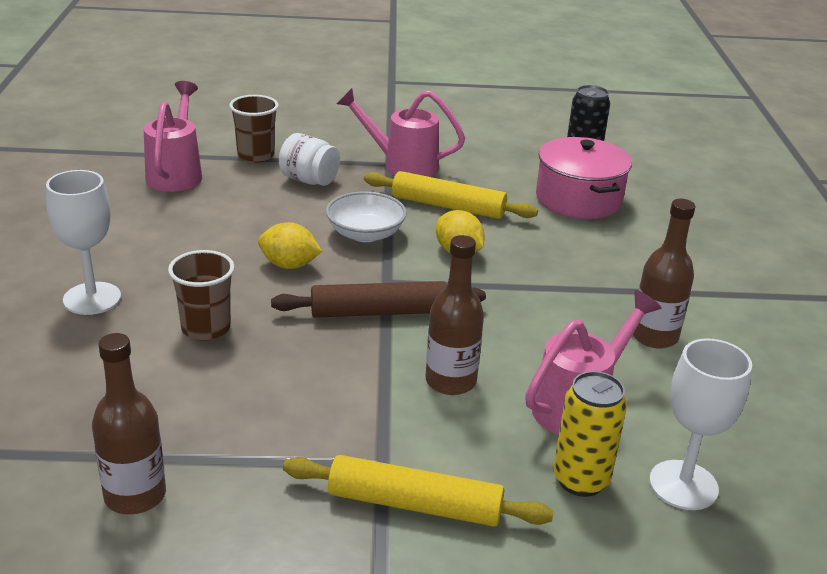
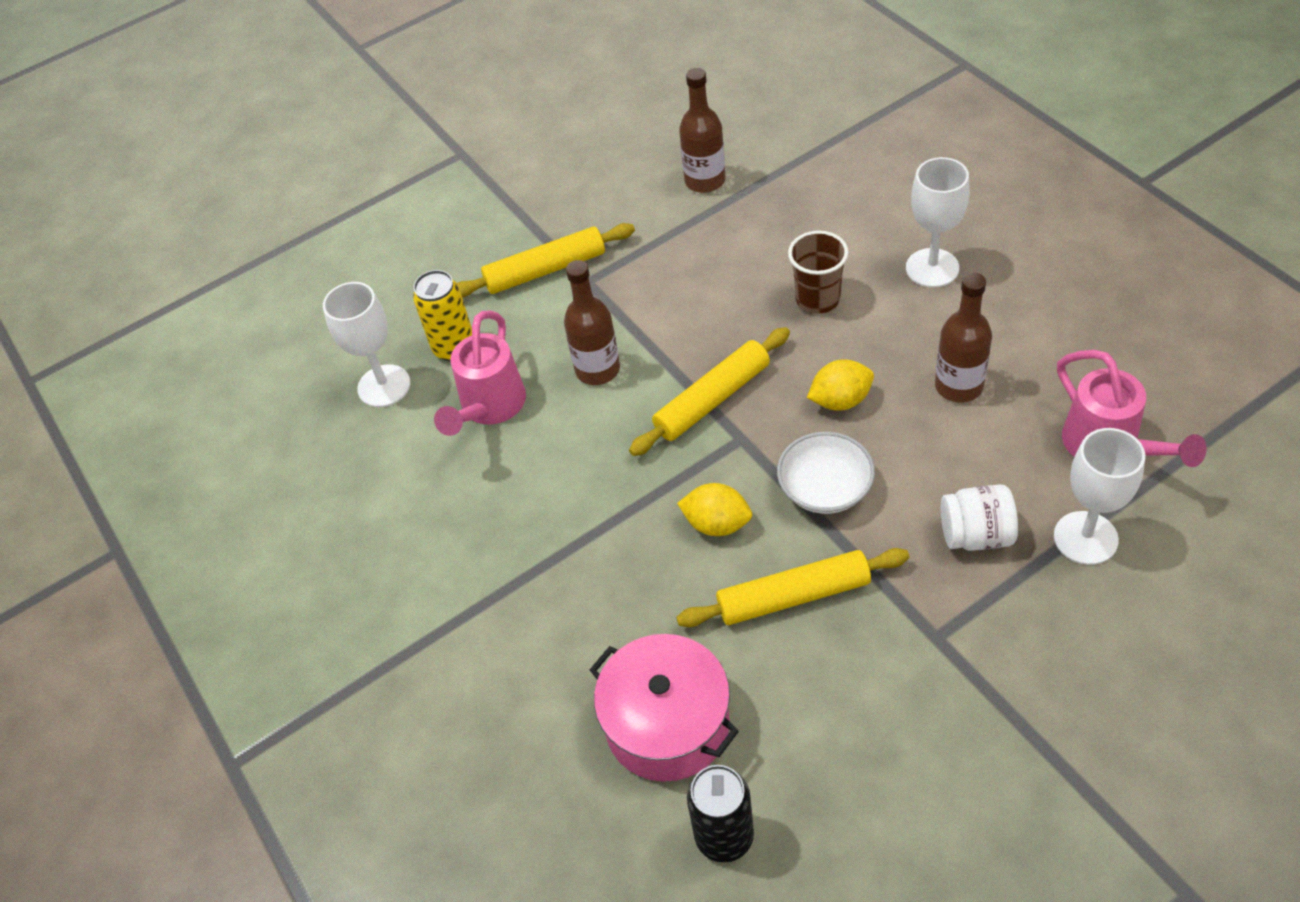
camera: 155 degrees right, 20 degrees up
(256, 155) = (1085, 538): brown cup -> white goblet
(379, 312) = (712, 399): brown rolling pin -> yellow rolling pin
(402, 165) = (920, 645): pink watering can -> none
(654, 336) = (467, 526): brown bottle -> brown bottle (958, 386)

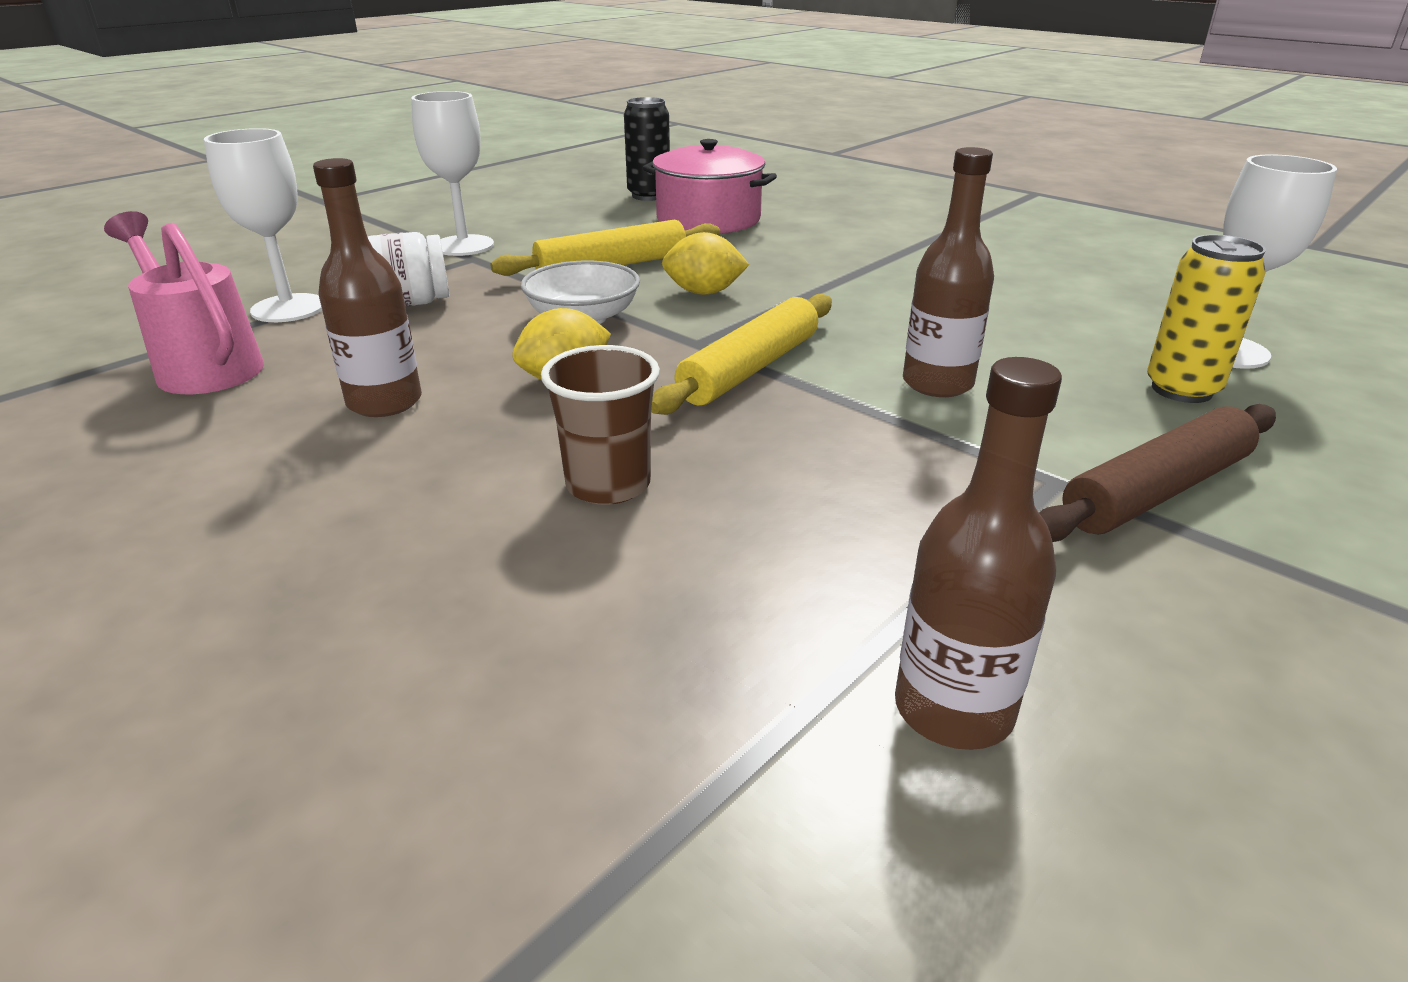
camera: 160 degrees right, 20 degrees down
(489, 408) = (1053, 344): pink watering can -> none
(545, 270) = (1156, 491): yellow rolling pin -> brown rolling pin
(932, 268) = (371, 548): white goblet -> white goblet (463, 246)

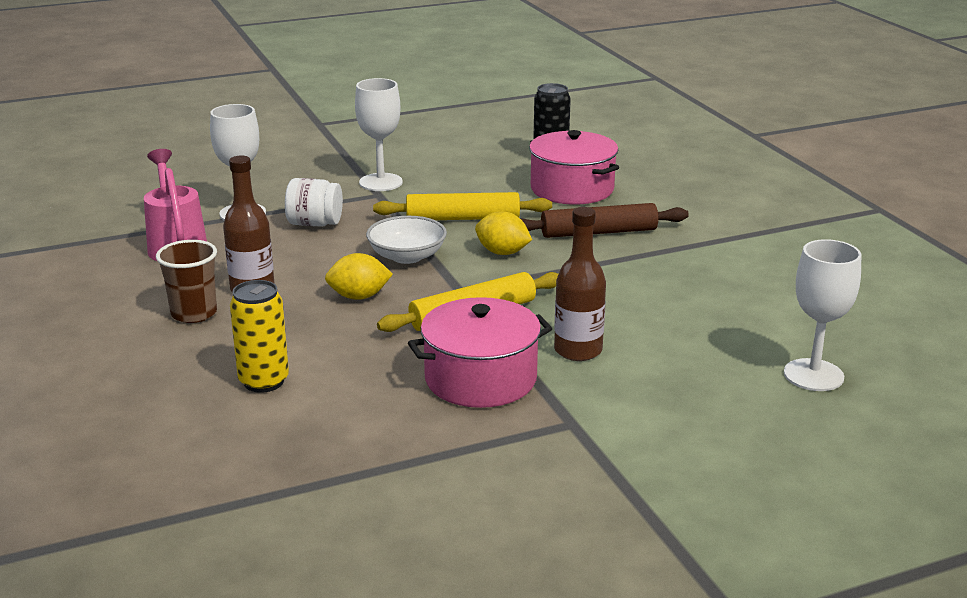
camera: 25 degrees right, 5 degrees down
(608, 485) = (327, 364): brown cup -> brown cup (194, 313)
(860, 450) = (480, 379): none -> pink pot
(953, 710) = (382, 502): brown bottle -> none
(1156, 491) = (622, 443): brown rolling pin -> brown rolling pin (598, 232)
(1181, 390) = (736, 392): yellow can -> yellow can (264, 381)

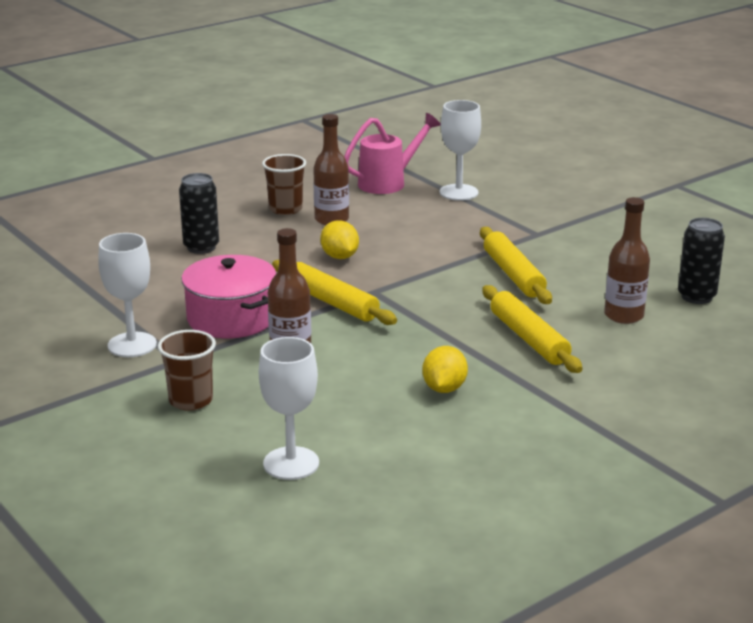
camera: 75 degrees right, 0 degrees up
(264, 381) = (201, 247): yellow can -> black can
(315, 224) = (458, 220): white jar -> none
(381, 182) = (564, 231): white goblet -> white goblet (132, 345)
(407, 256) = (421, 263): white bowl -> none
(502, 252) = (454, 300): yellow lemon -> yellow lemon (444, 388)
(572, 189) = (623, 315): pink pot -> brown bottle
(598, 232) = (529, 338): brown rolling pin -> yellow rolling pin
(673, 422) = (191, 400): none -> brown cup

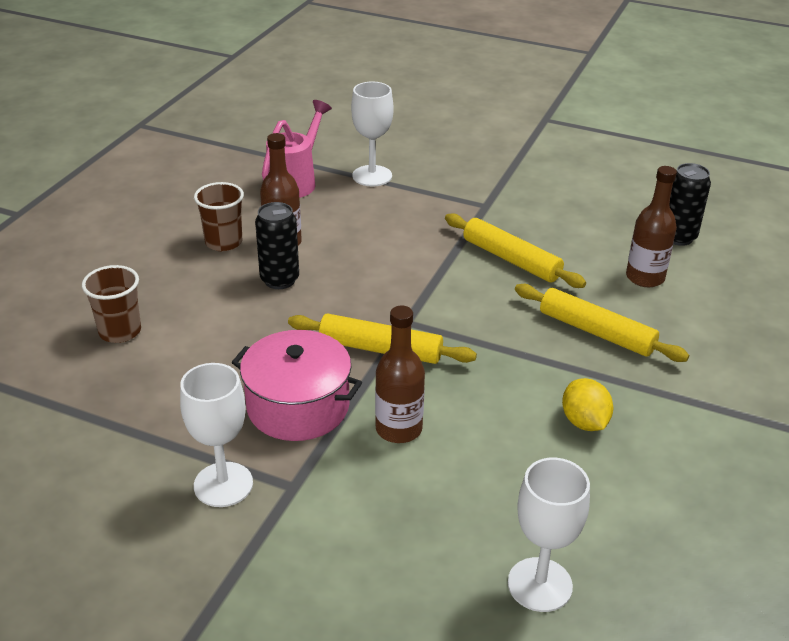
camera: 30 degrees left, 10 degrees up
(191, 400) = (359, 540): brown cup -> brown cup (120, 331)
(201, 247) = (179, 320): black can -> black can (279, 280)
(339, 257) = (333, 288): yellow lemon -> none

